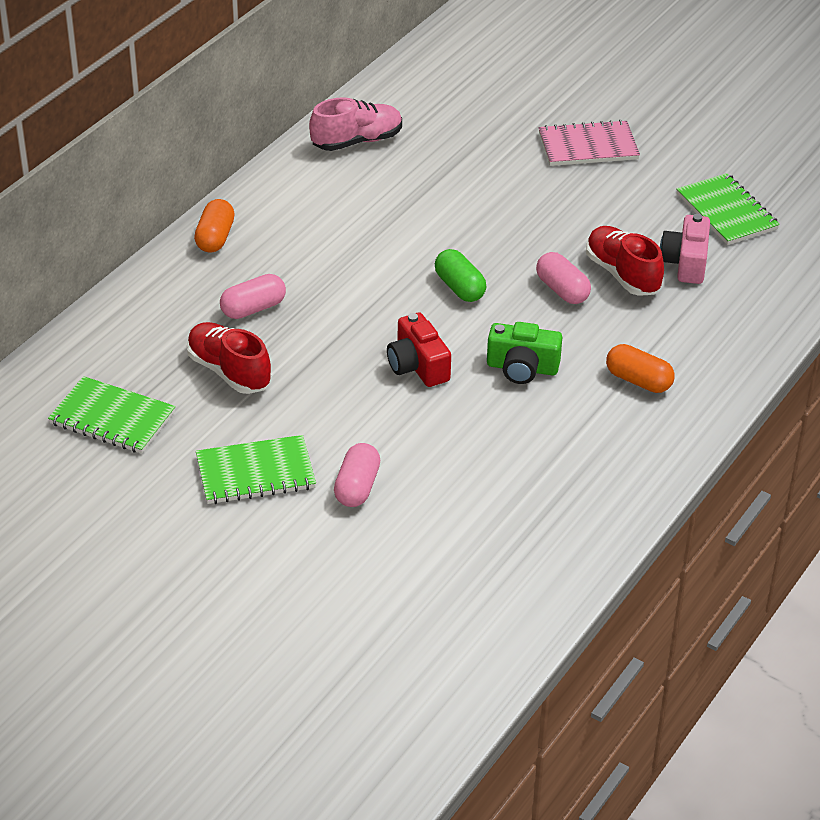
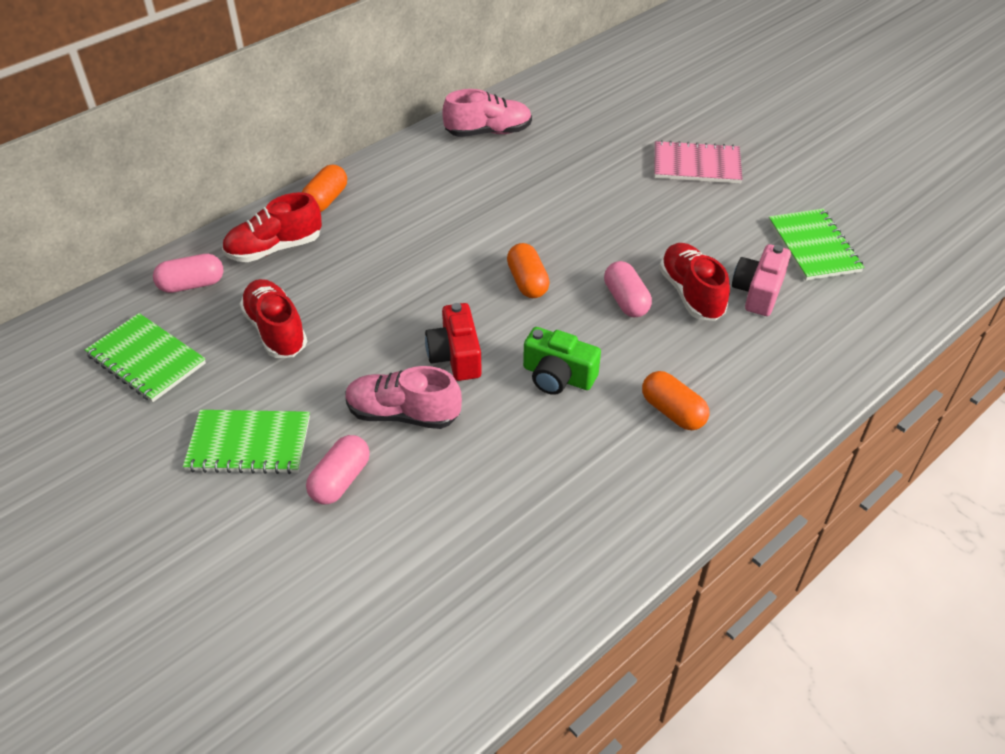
camera: 15 degrees right, 5 degrees up
(186, 294) = (275, 248): none -> red shoe
(253, 308) = (328, 272): pink capsule -> pink capsule (192, 285)
(390, 424) = (403, 414): none -> pink shoe
(459, 287) = (527, 282): green capsule -> orange capsule

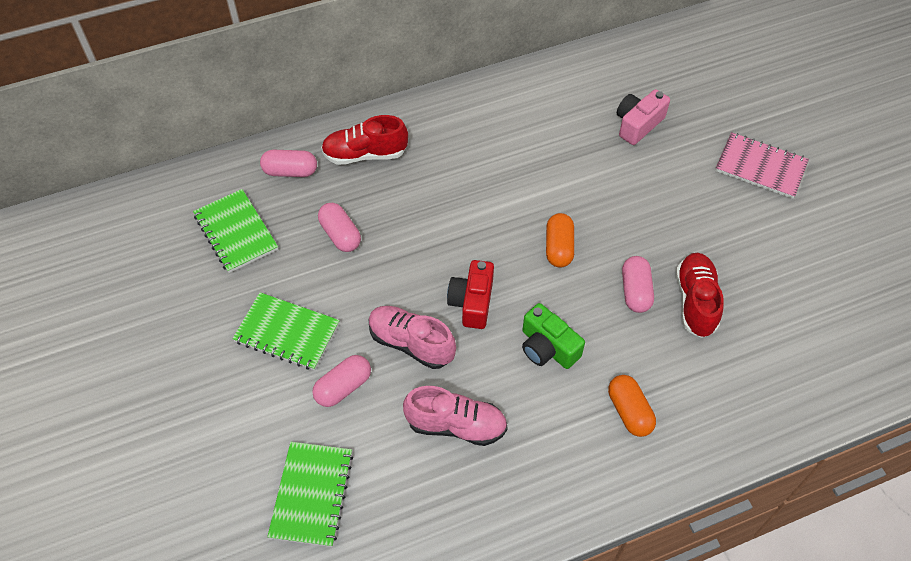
camera: 20 degrees right, 10 degrees up
(276, 331) = (340, 235): red shoe -> pink capsule
(326, 200) = (422, 116): orange capsule -> none
(488, 132) = (585, 81): pink shoe -> pink shoe (456, 425)
(758, 292) = (756, 317): pink camera -> pink camera (638, 124)
(813, 246) = (830, 285): green notebook -> green notebook (311, 494)

